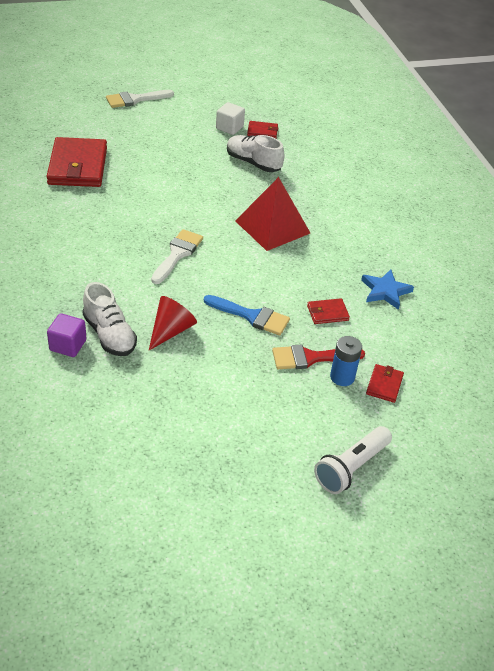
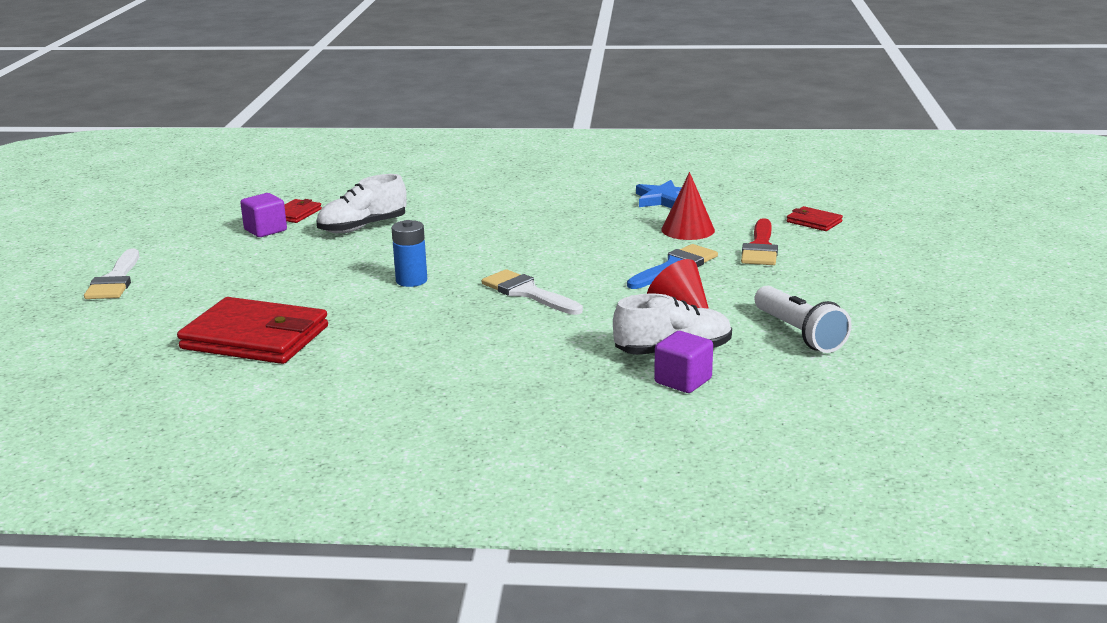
camera: 65 degrees left, 20 degrees down
(229, 128) = (265, 230): white cube -> purple cube
(272, 227) = (509, 235): red pyramid -> none
(327, 313) = (688, 230): red wallet -> red cone
(342, 377) = (796, 238): blue battery -> blue battery (411, 281)
(351, 468) = (933, 253): white flashlight -> white flashlight (799, 334)

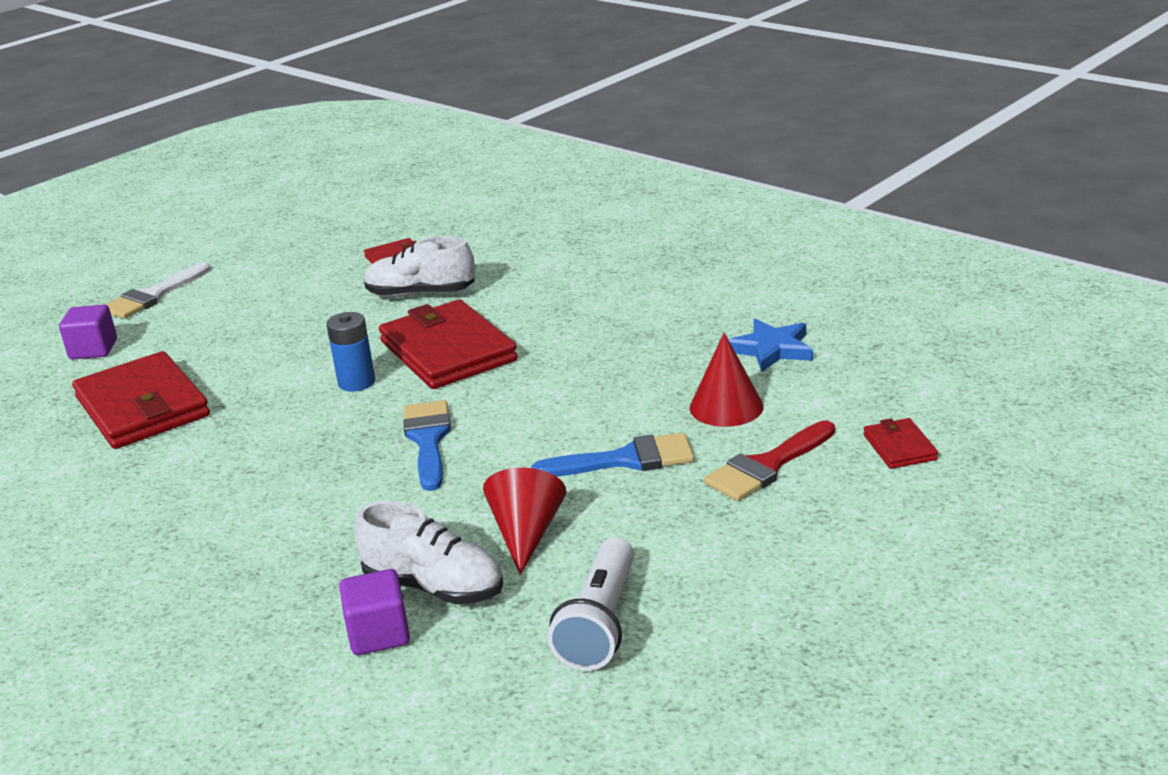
camera: 40 degrees right, 5 degrees up
(265, 230) = (340, 271): purple cube -> purple cube (93, 350)
(448, 250) = (448, 351): none -> red wallet
(527, 293) = (428, 440): white brush -> blue brush

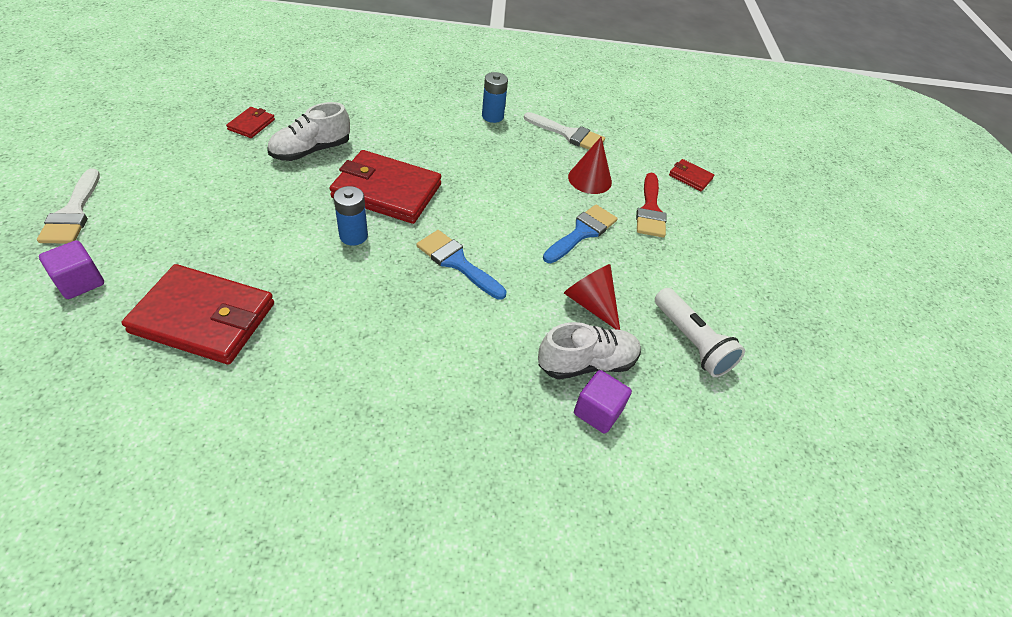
camera: 50 degrees left, 20 degrees up
(688, 306) = (492, 116): none -> blue battery
(771, 349) = (568, 134): blue star -> white brush

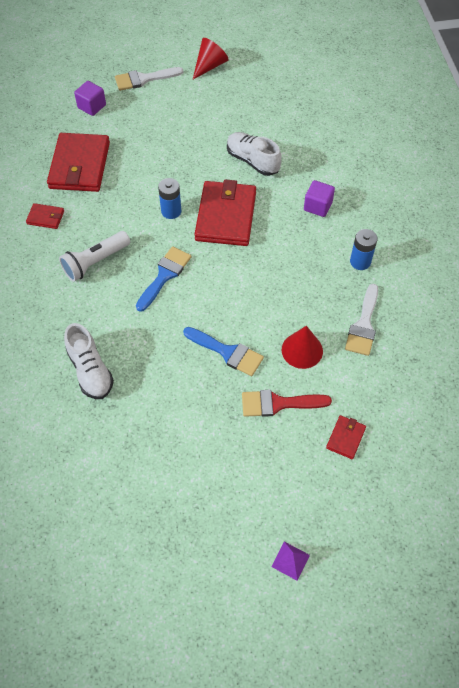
camera: 85 degrees right, 10 degrees up
(251, 124) = (267, 120): red wallet -> red wallet (45, 217)
(591, 304) = (148, 367): red cone -> red cone (210, 66)
(597, 411) = (51, 382): purple cube -> purple cube (317, 206)
(691, 342) = (127, 442): white flashlight -> white flashlight (95, 262)
(815, 242) = (290, 561): none -> purple pyramid

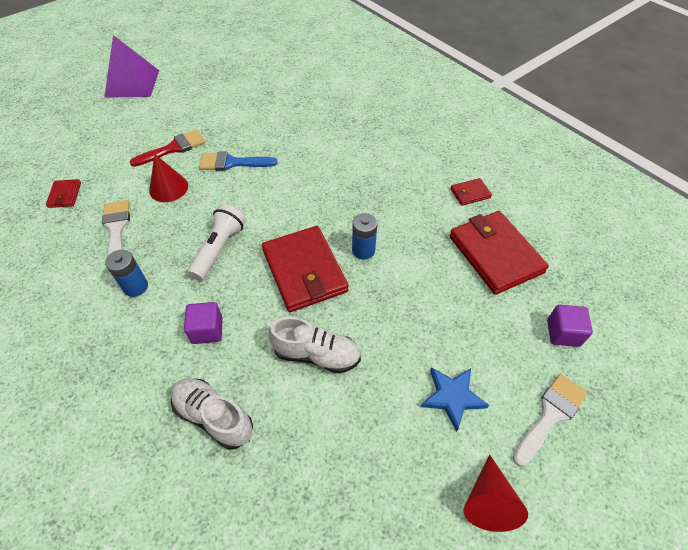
camera: 150 degrees right, 5 degrees down
(90, 371) = (328, 115): white shoe -> white shoe (214, 417)
(95, 262) = (391, 178): white flashlight -> white flashlight (219, 248)
(164, 276) = (323, 193): blue brush -> none
(189, 107) = (452, 397): none -> blue star
(290, 561) = (132, 83): purple pyramid -> purple pyramid, size x2.34
(345, 438) = (112, 148): red wallet -> red wallet (65, 195)

